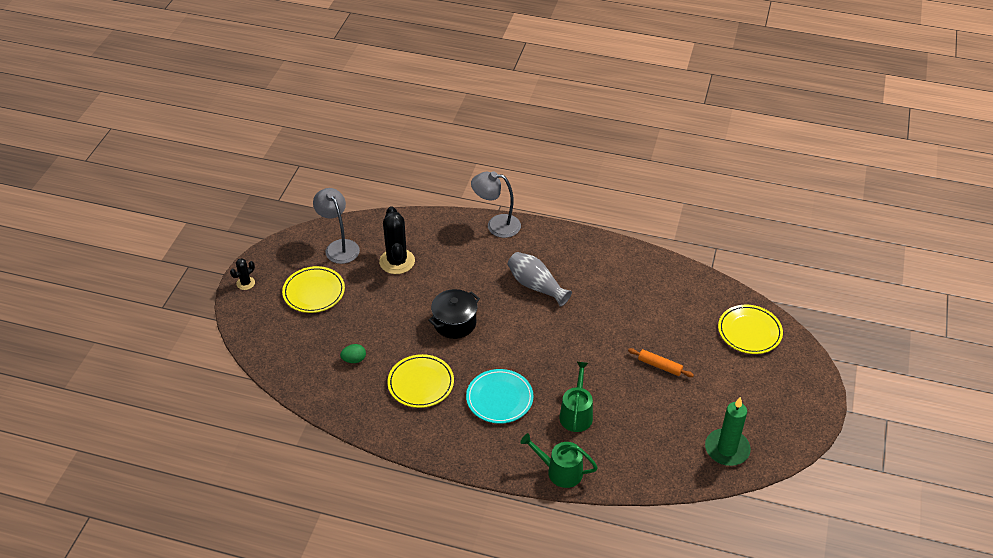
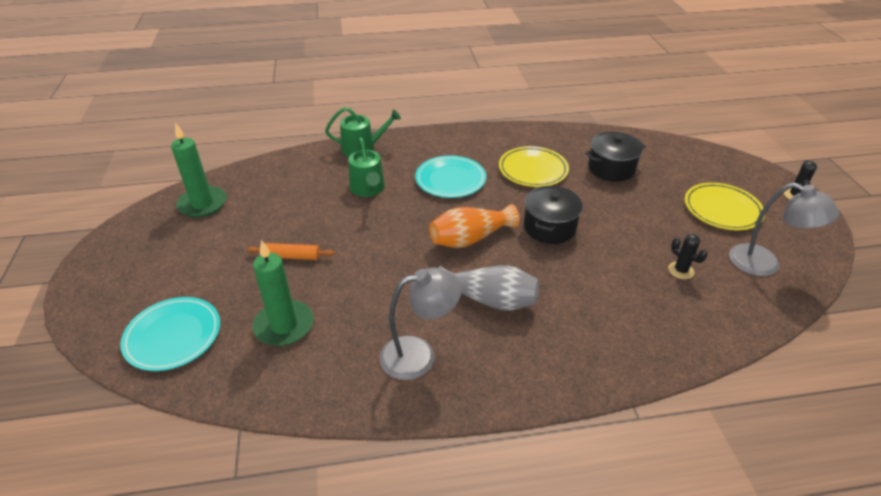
camera: 155 degrees right, 5 degrees down
(354, 359) = (611, 168): green egg -> black pot
(397, 261) = (681, 270): black cactus -> black cactus, size x0.51
(496, 225) = (612, 372): grey lamp -> grey lamp (419, 355)
(520, 334) = (470, 238): none -> orange vase
(676, 314) = (284, 325): none -> green candle
(749, 331) = (173, 336): yellow plate -> turquoise plate

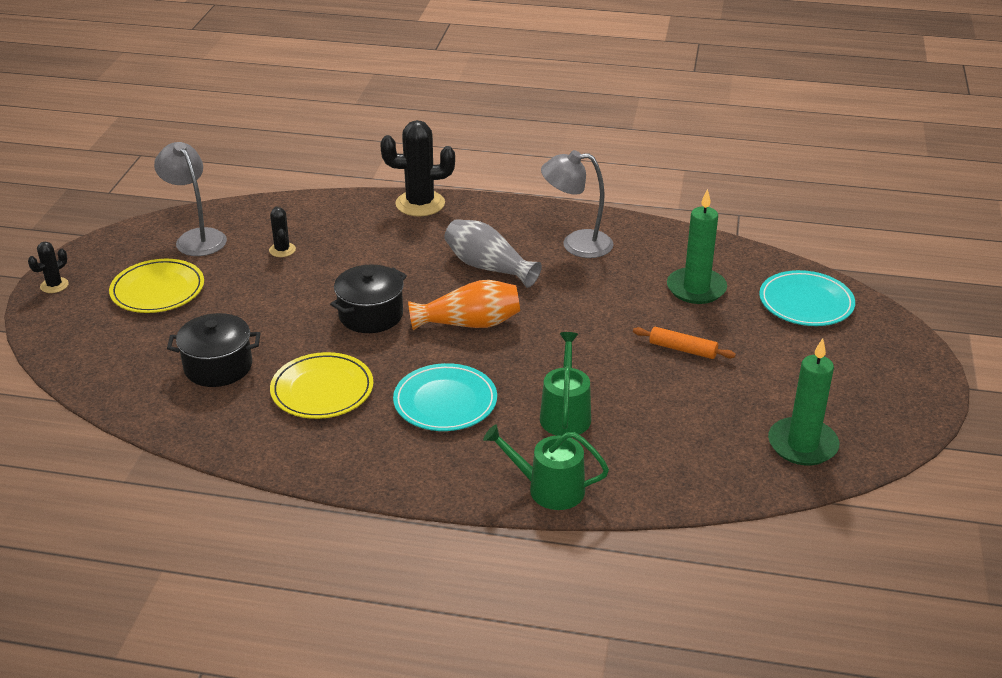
camera: 160 degrees left, 5 degrees down
(617, 371) = (420, 204): none -> black cactus

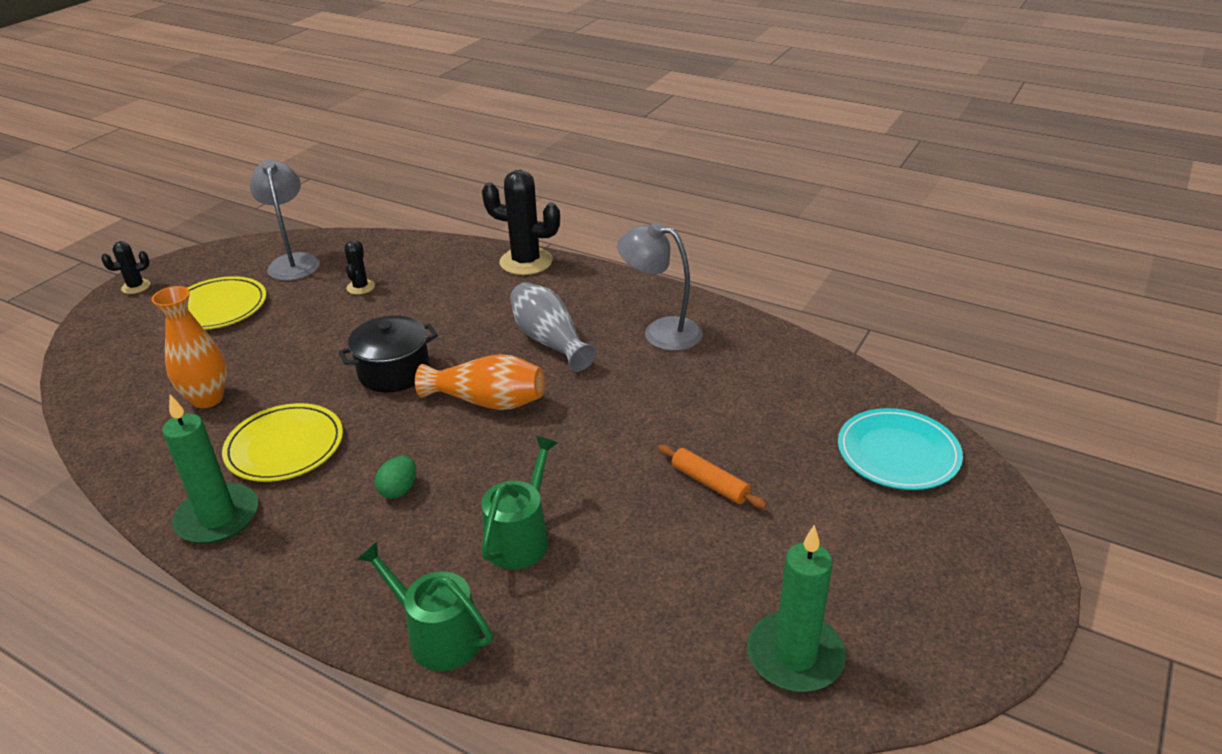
camera: 20 degrees right, 0 degrees up
(218, 367) = (207, 398): black pot -> orange vase
(445, 402) = (399, 490): turquoise plate -> green egg
(696, 288) = (769, 409): green candle -> green candle (218, 517)

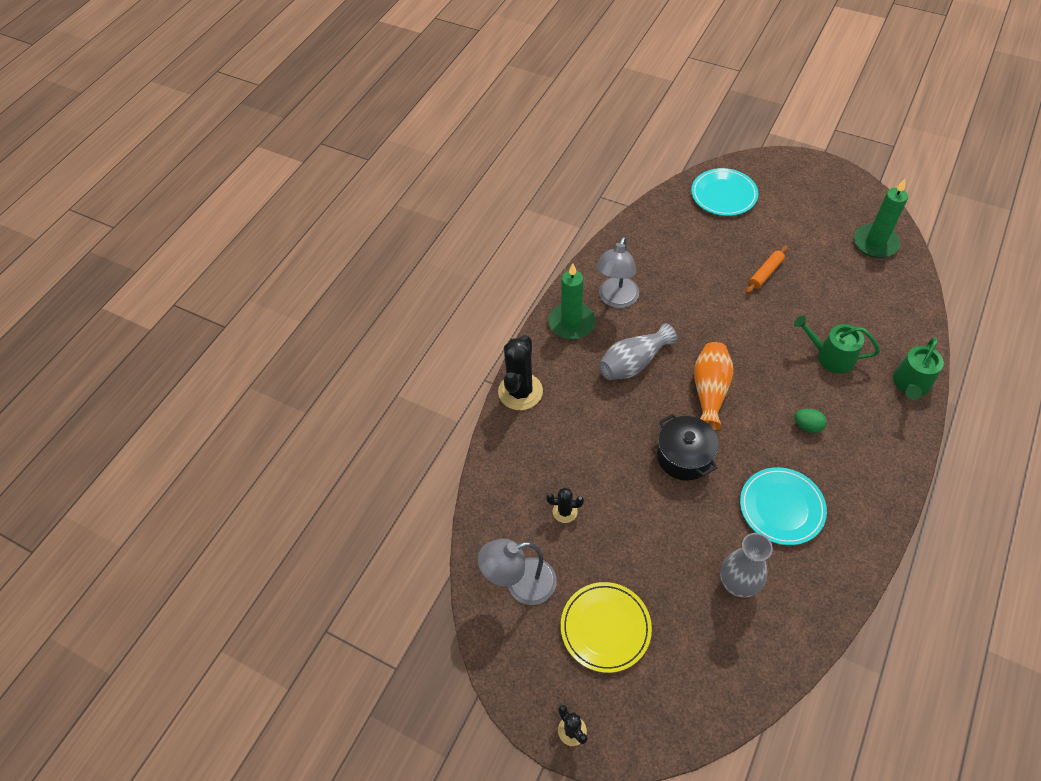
camera: 90 degrees left, 20 degrees up
(207, 398) = (737, 584): orange vase -> grey vase
(218, 517) = (858, 527): green candle -> green candle (571, 323)
(285, 447) = (781, 507): yellow plate -> turquoise plate

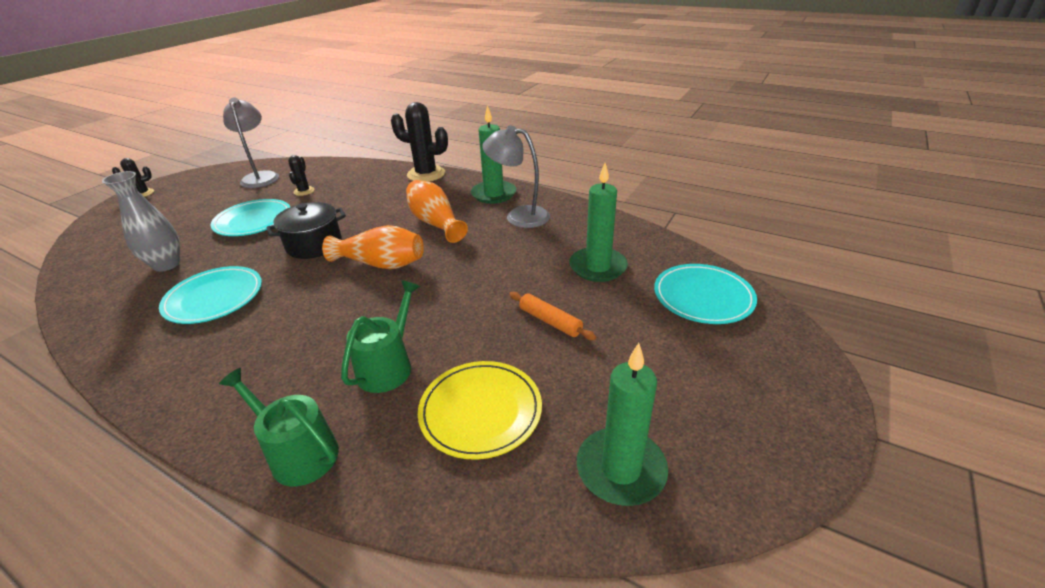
camera: 90 degrees right, 20 degrees down
(605, 628) = (197, 205): yellow plate -> yellow plate (480, 411)
(633, 363) = (435, 223): grey vase -> orange vase
(641, 538) = (253, 221): none -> turquoise plate
(695, 247) = (597, 267): none -> green candle
(807, 426) = (296, 329): green egg -> none

